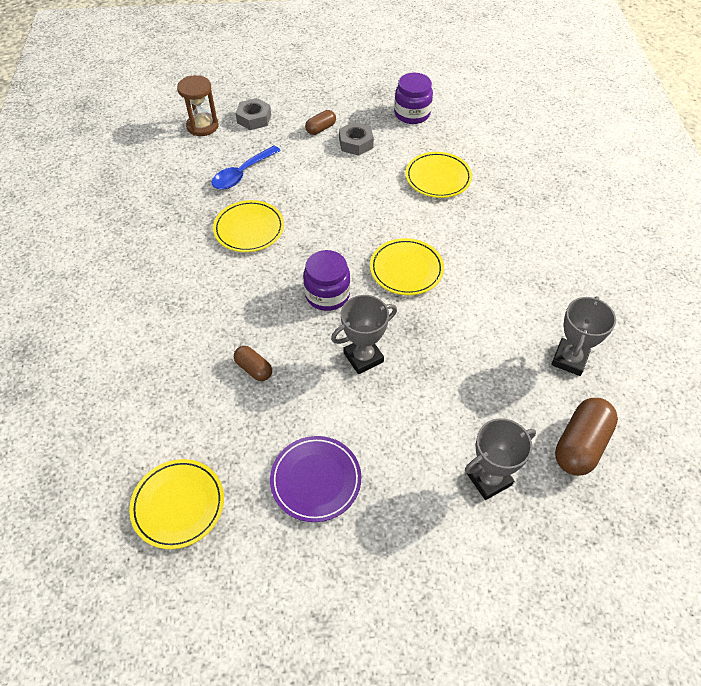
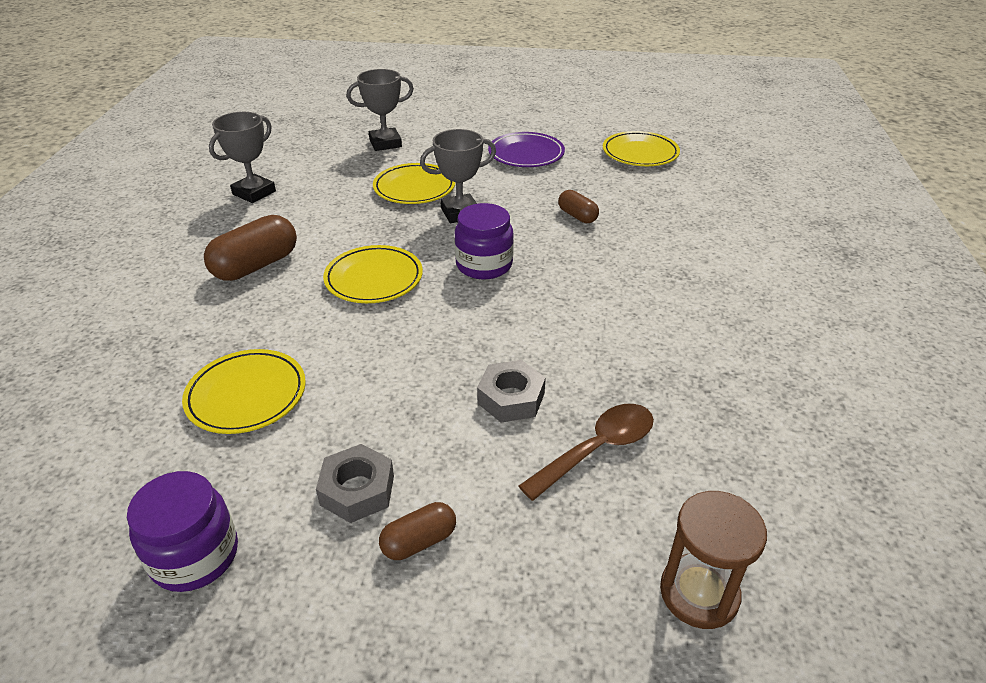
camera: 170 degrees left, 15 degrees down
(242, 174) = (597, 449): blue spoon -> brown spoon
(249, 229) = (583, 351): yellow plate -> yellow plate (414, 188)
(254, 118) = (572, 600): grey nut -> grey nut (511, 398)
(580, 445) = (297, 150): brown capsule -> brown capsule (256, 265)

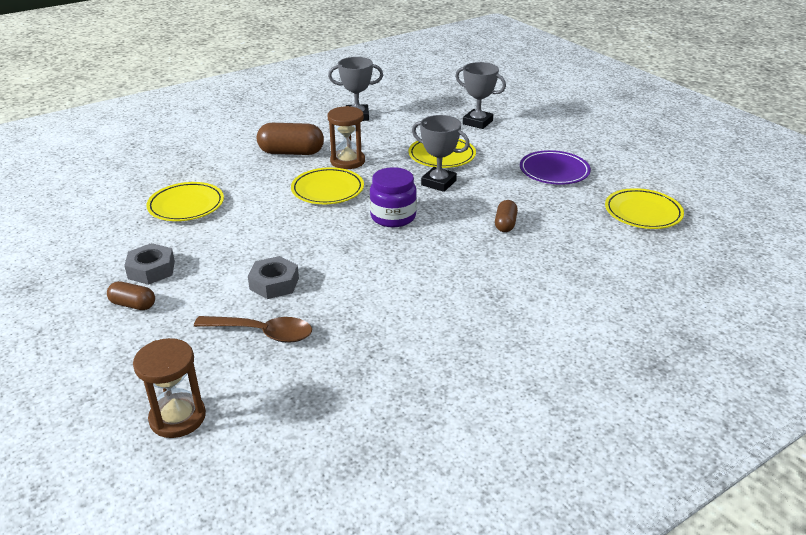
camera: 50 degrees right, 5 degrees down
(195, 556) = (71, 249): purple jar -> none
(336, 241) = (347, 161): none -> brown hourglass

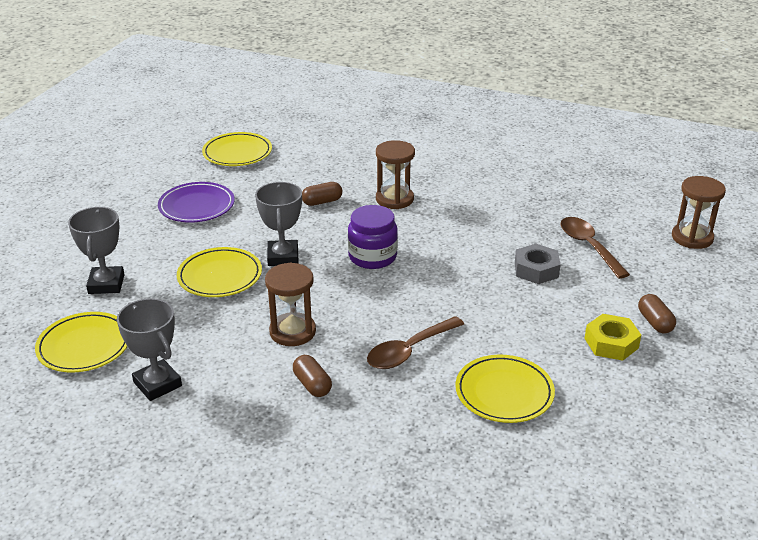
camera: 125 degrees left, 0 degrees up
(151, 270) = (611, 343): grey nut -> yellow nut
(271, 190) = (409, 351): none -> brown spoon
(291, 152) = (312, 385): brown capsule -> brown capsule, size x0.56
(327, 190) = (367, 315): yellow plate -> yellow plate (84, 346)
(471, 261) = (394, 199): none -> brown hourglass

